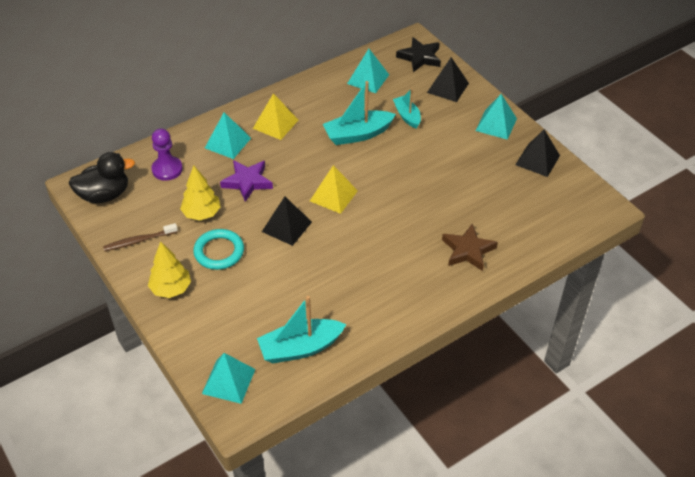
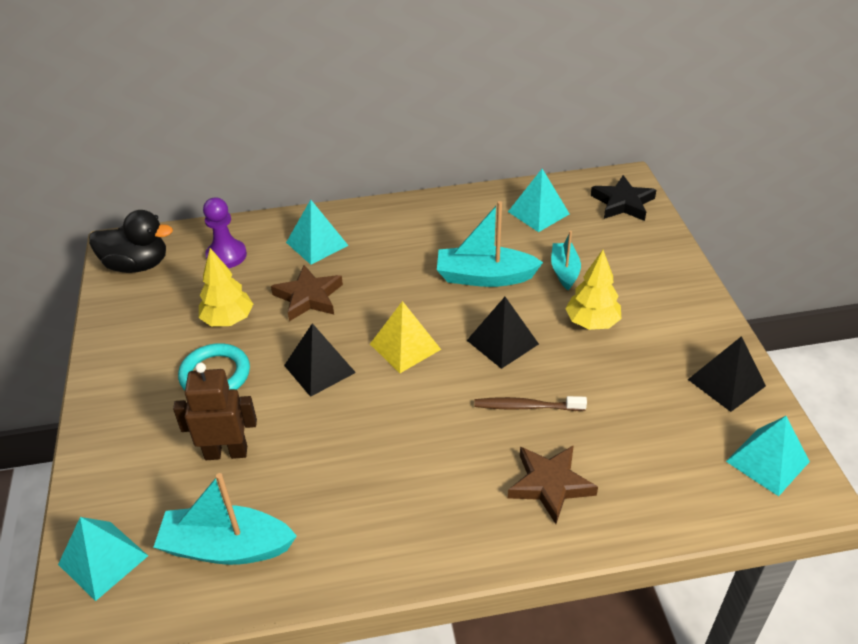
camera: 25 degrees right, 5 degrees down
(139, 241) = (134, 331): brown toothbrush -> brown toothbrush (526, 407)
(171, 289) = (126, 404): yellow tree -> yellow tree (592, 323)
(247, 182) = (308, 297): purple star -> brown star
(261, 296) = (226, 452): none -> brown robot
(275, 124) = (388, 237): yellow pyramid -> none
(447, 88) = (641, 249): black pyramid -> black pyramid (502, 342)
(496, 124) = (687, 315): turquoise pyramid -> turquoise pyramid (767, 461)

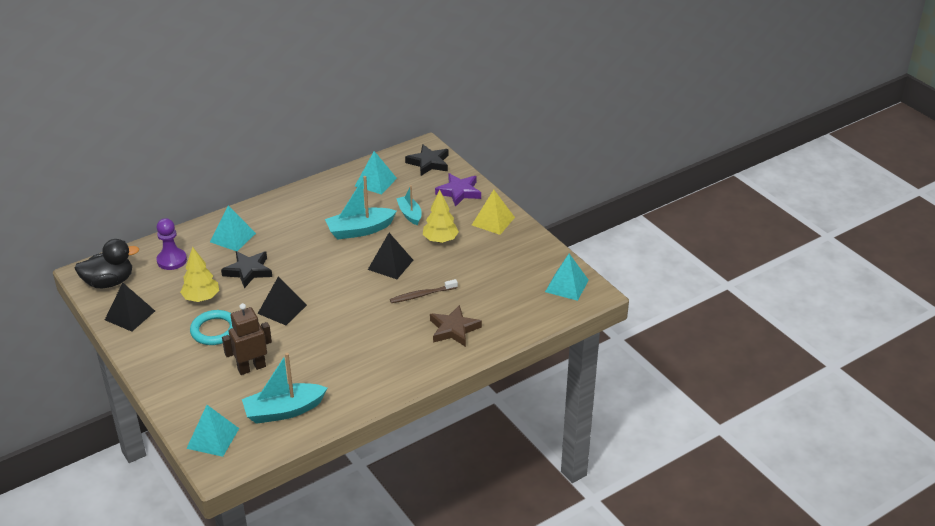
camera: 25 degrees left, 5 degrees down
(308, 297) = (248, 271): brown star -> black star
(405, 346) = (330, 283): yellow pyramid -> yellow pyramid (493, 221)
(649, 255) = (459, 192): none -> purple star
(726, 382) = (531, 252): black pyramid -> black pyramid (130, 315)

